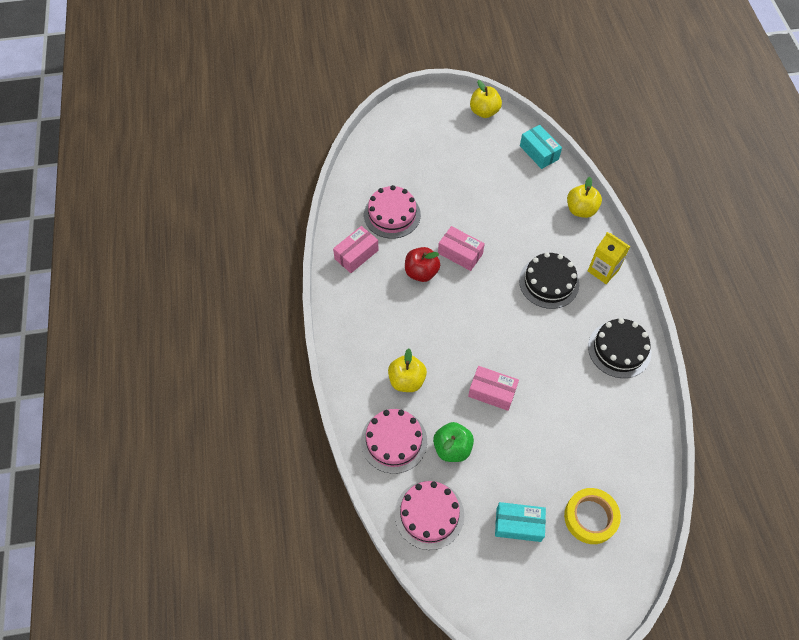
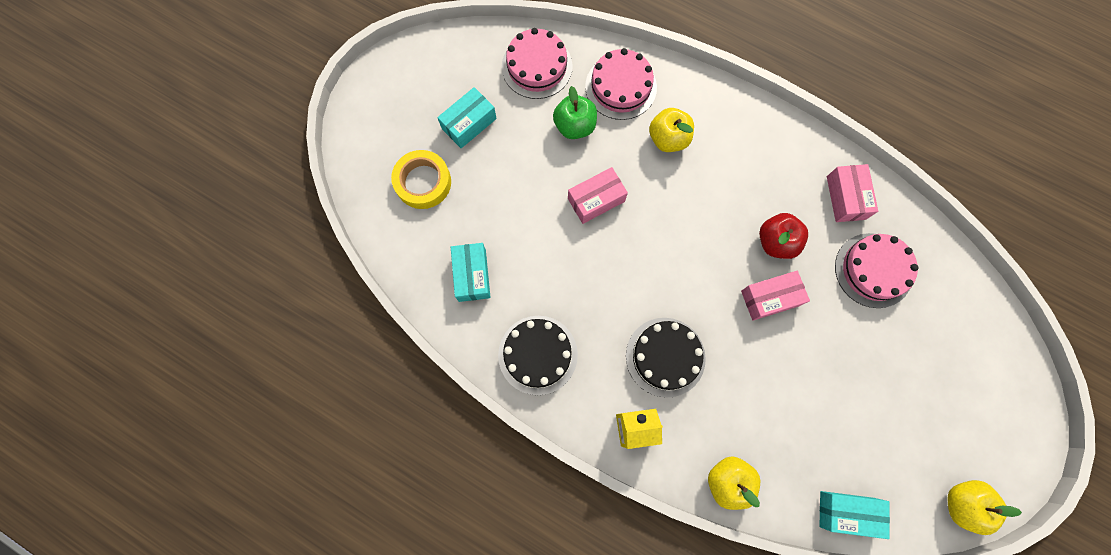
camera: 130 degrees right, 15 degrees up
(615, 427) = (472, 275): none -> turquoise box

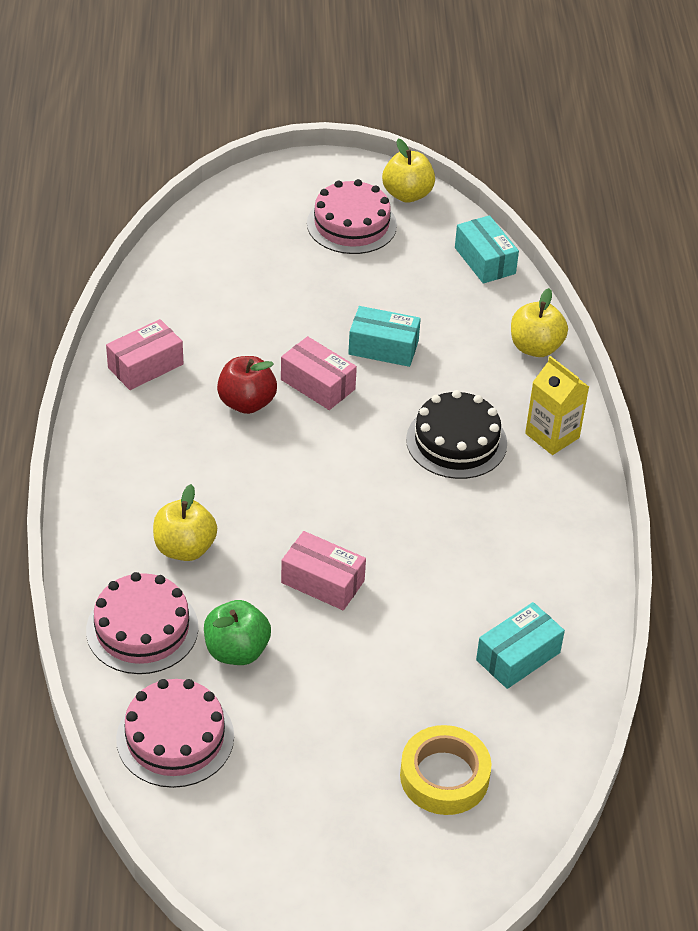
camera: 125 degrees left, 30 degrees down
(469, 123) = (320, 771): turquoise box -> turquoise box (383, 347)
(538, 354) = (552, 548): black cake -> none
(873, 270) = (218, 318): pink cake -> pink cake (351, 224)

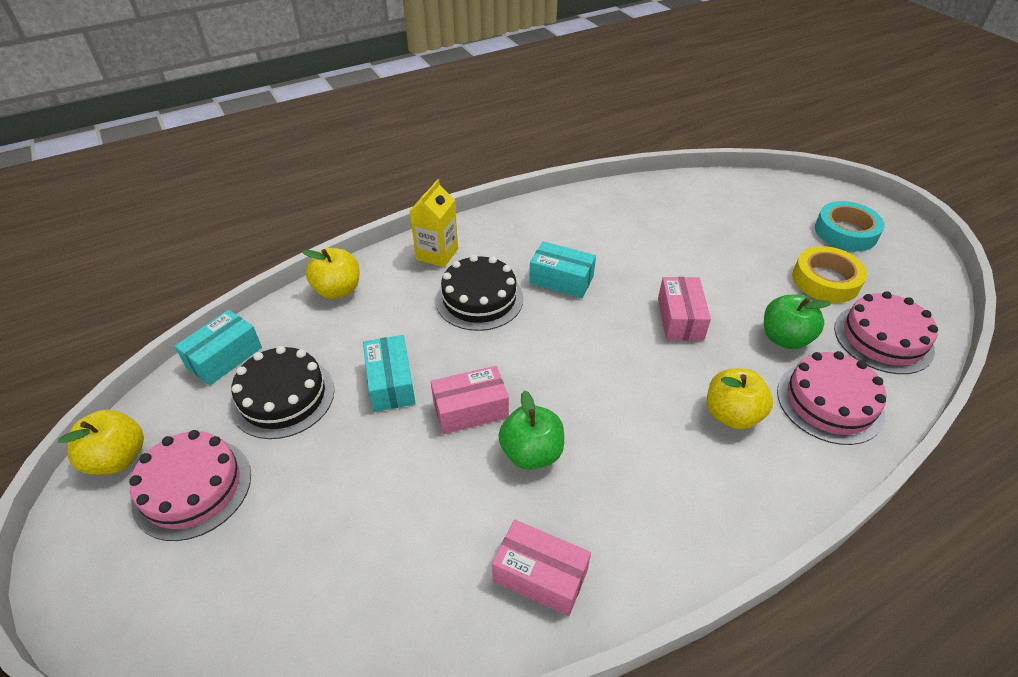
camera: 115 degrees left, 0 degrees up
(247, 403) = (531, 453): red apple -> green apple
(318, 384) = (470, 410): pink box -> pink box turned 60 degrees clockwise
(355, 850) = (845, 232): none -> turquoise tape
(412, 284) = (283, 397): none -> black cake
(444, 776) = (760, 216): yellow tape -> yellow tape (825, 280)
(518, 656) = (647, 214): turquoise box -> turquoise box (561, 280)

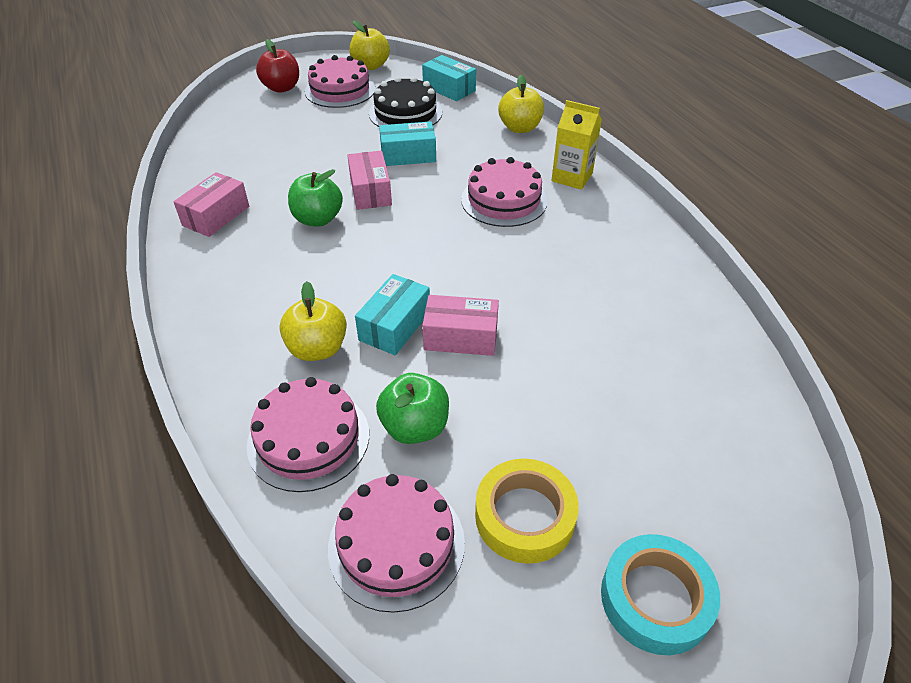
camera: 95 degrees right, 0 degrees up
(159, 581) = (282, 88): none -> red apple
(479, 299) = (504, 200): black cake -> pink cake
(561, 280) = (531, 254): turquoise box -> turquoise box (395, 326)

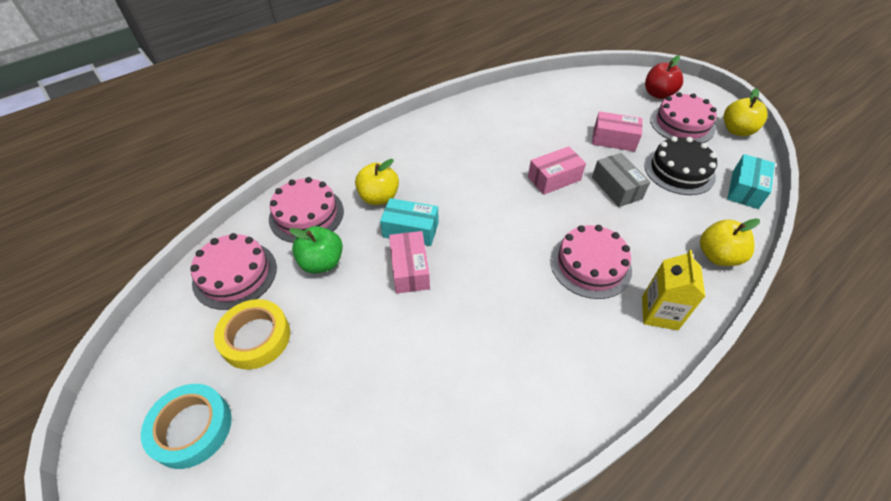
camera: 75 degrees right, 5 degrees up
(216, 216) = (486, 114): pink box -> pink box (613, 140)
(318, 219) = (506, 160): green apple -> none
(408, 155) = (616, 188): turquoise box -> grey box

